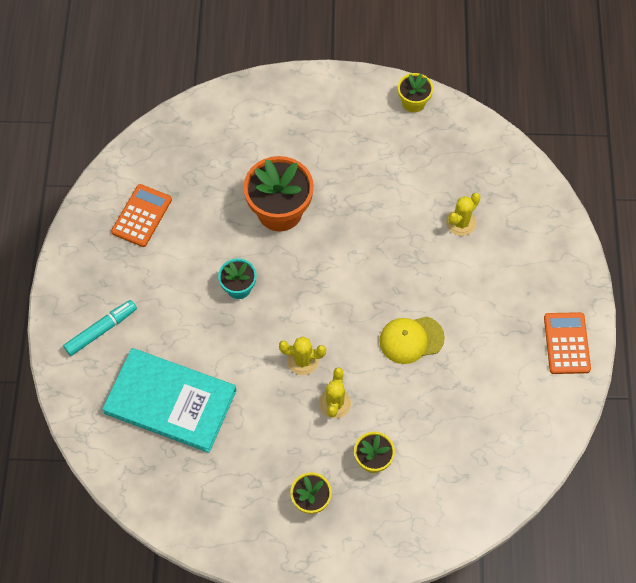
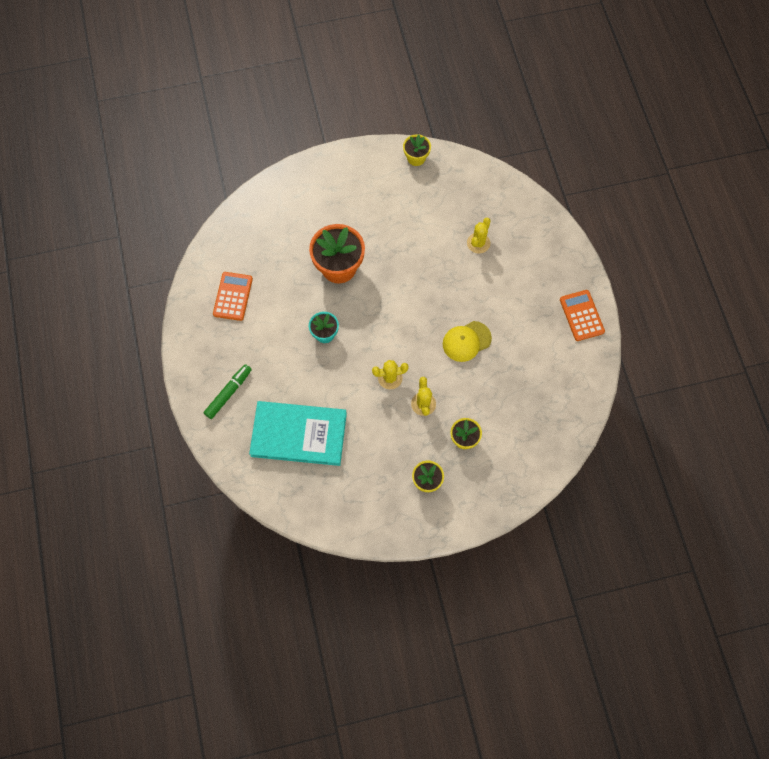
camera: 15 degrees left, 5 degrees up
(101, 330) = (228, 393): turquoise marker -> green marker

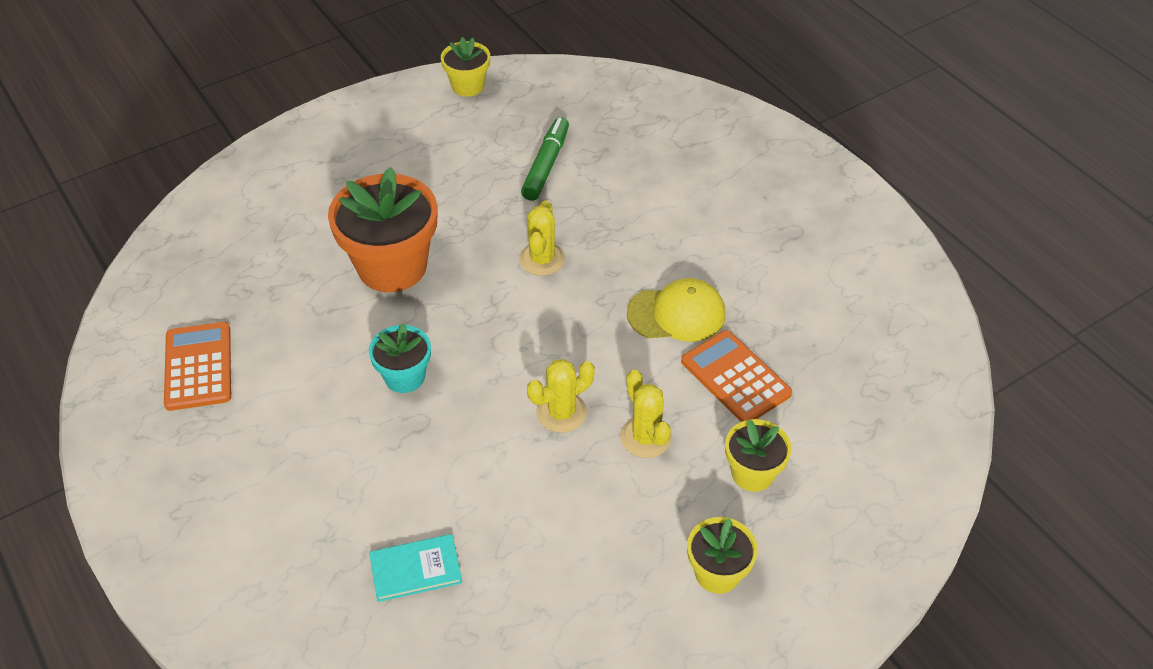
camera: 20 degrees left, 20 degrees down
(228, 393) = (238, 538): green marker -> green marker (546, 165)
(299, 434) = (416, 569): turquoise book -> turquoise book, size x0.43
(466, 341) = (677, 314): yellow cap -> yellow cap turned 135 degrees counterclockwise
(478, 243) = (626, 169): yellow cactus -> yellow cactus (542, 259)
(581, 315) = (853, 222): orange calculator -> orange calculator (735, 377)

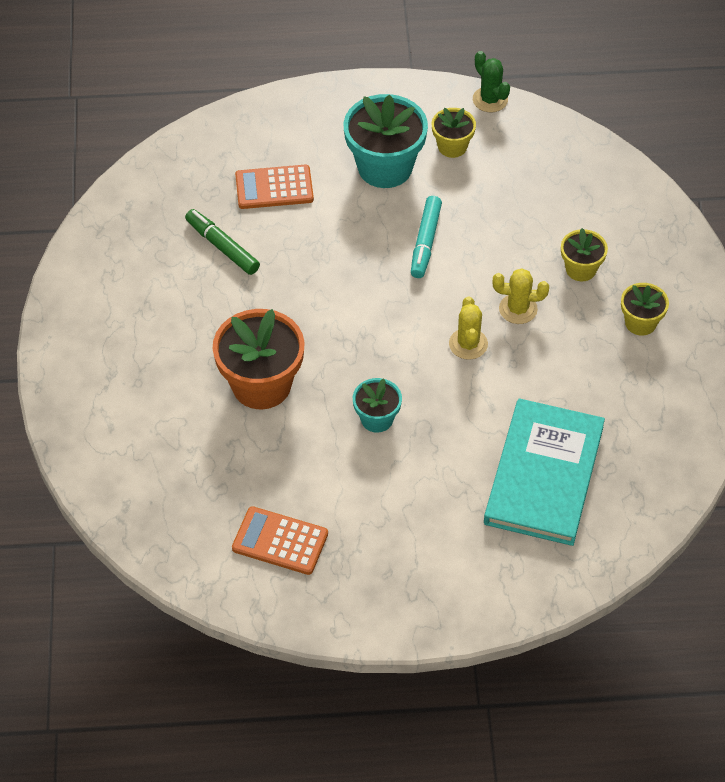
camera: 60 degrees left, 5 degrees up
(416, 569) = (544, 475): turquoise book -> turquoise book, size x2.35
(468, 86) = (89, 255): yellow flower pot -> yellow flower pot (452, 146)
(542, 259) = (320, 293): yellow cactus -> none
(677, 314) = (425, 242): yellow cap -> turquoise marker
(735, 377) = (501, 239): orange calculator -> orange calculator (274, 188)
(750, 237) = (385, 167): none -> turquoise flower pot
(926, 282) = (490, 99): none -> green cactus

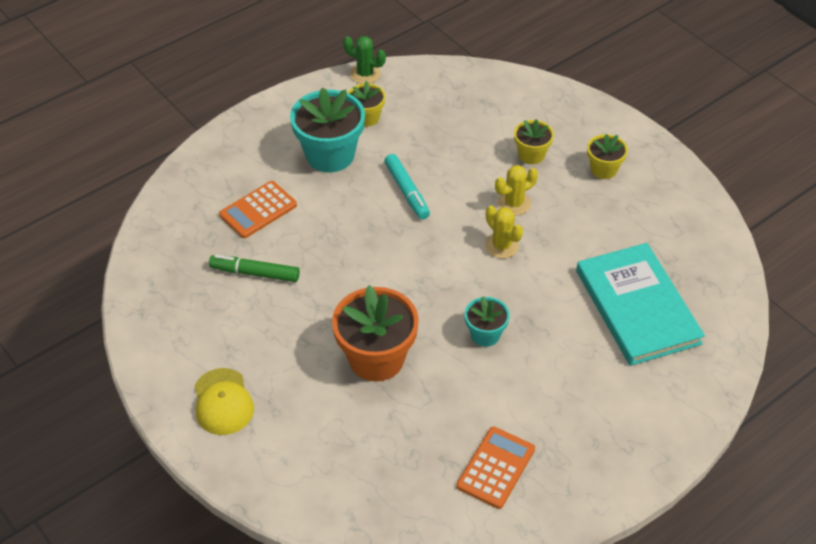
camera: 35 degrees left, 5 degrees down
(102, 348) = (223, 402): none -> yellow cap
(280, 541) = (496, 468): orange calculator -> orange calculator turned 135 degrees clockwise

